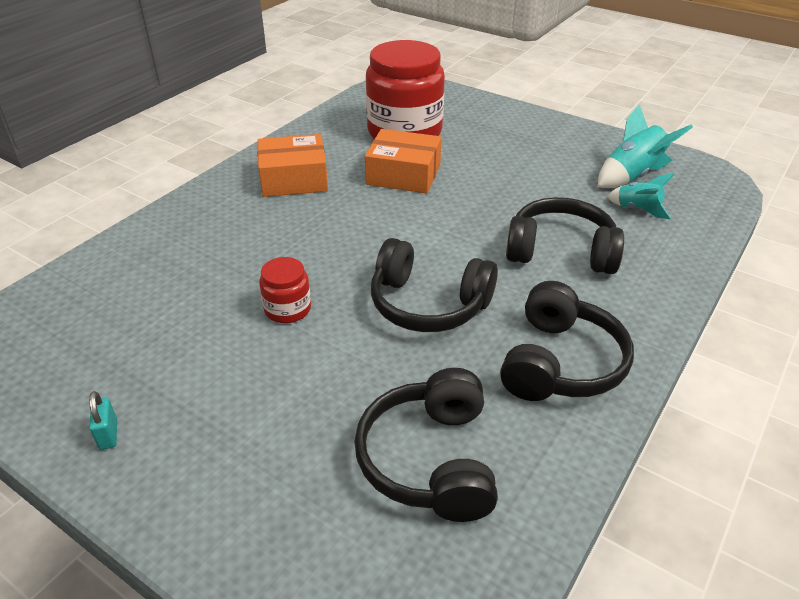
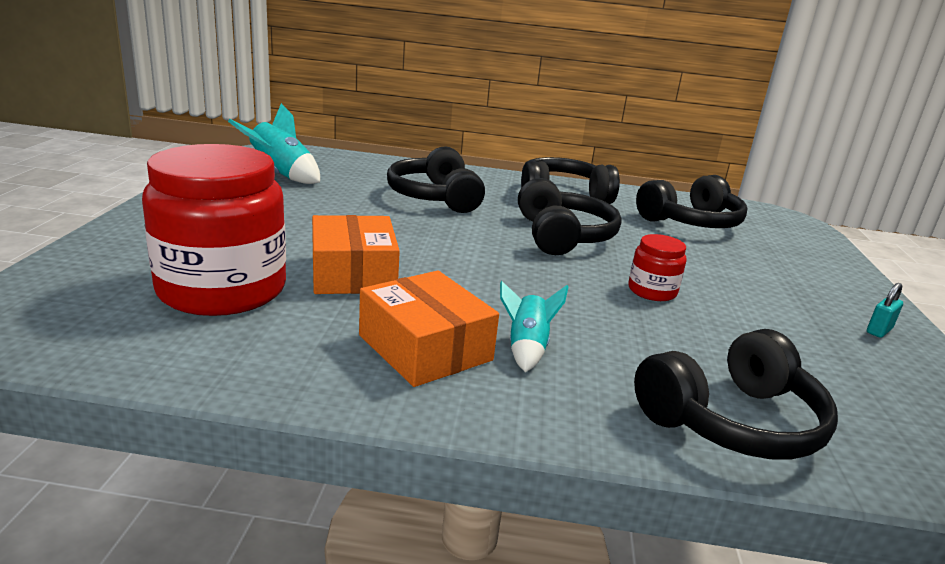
camera: 120 degrees left, 15 degrees down
(132, 258) = (732, 421): none -> black headphones
(638, 209) = (342, 175): turquoise rocket -> turquoise rocket (526, 348)

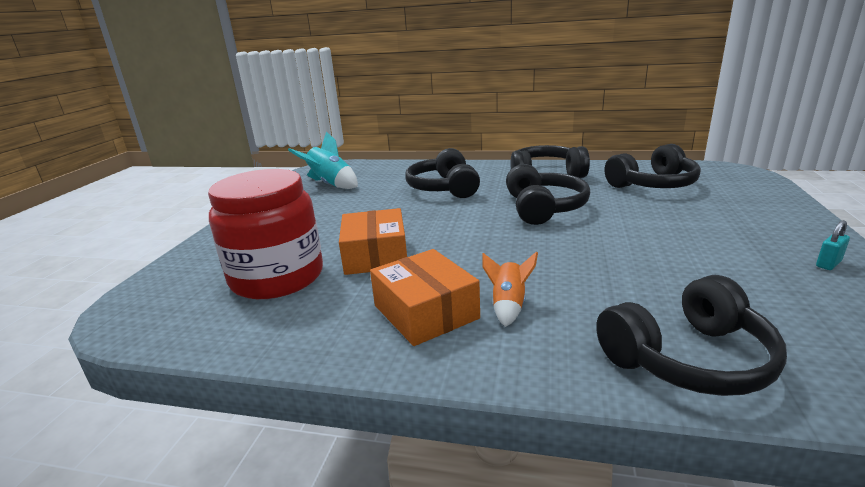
camera: 10 degrees right, 0 degrees up
(526, 348) = (508, 305): turquoise rocket -> orange rocket
(652, 291) = (617, 247): red jar -> none

